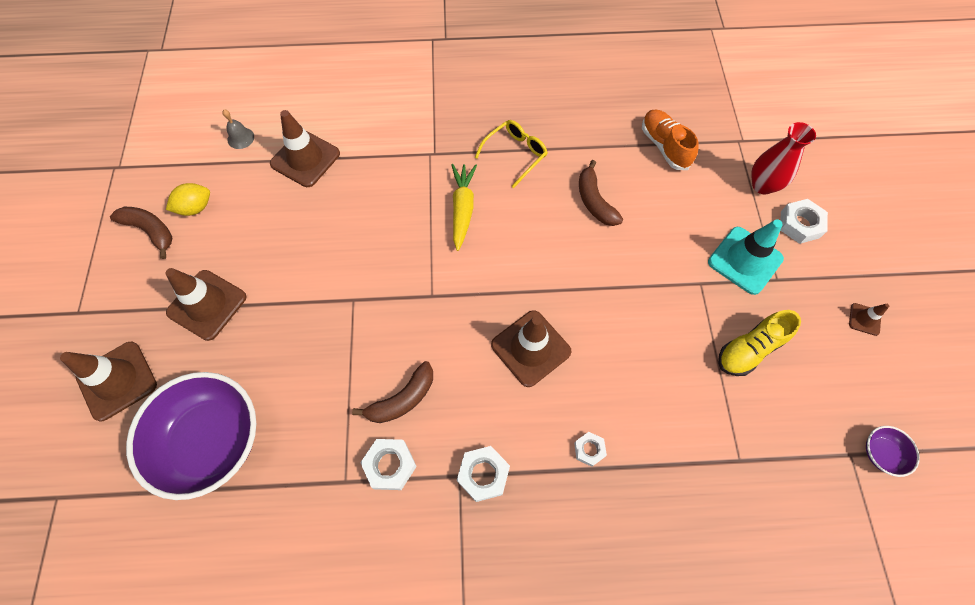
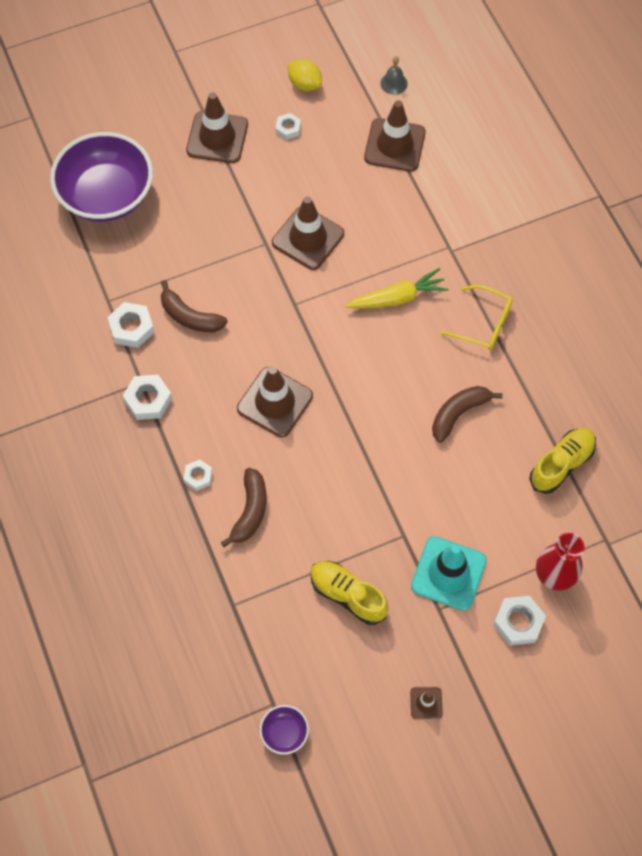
camera: 70 degrees right, 0 degrees up
(117, 381) = (130, 108): brown traffic cone -> brown traffic cone (308, 238)
(150, 231) = (268, 63): brown banana -> brown banana (250, 511)
(236, 238) = (288, 128): none -> white nut
(664, 146) = (561, 464): orange shoe -> yellow shoe

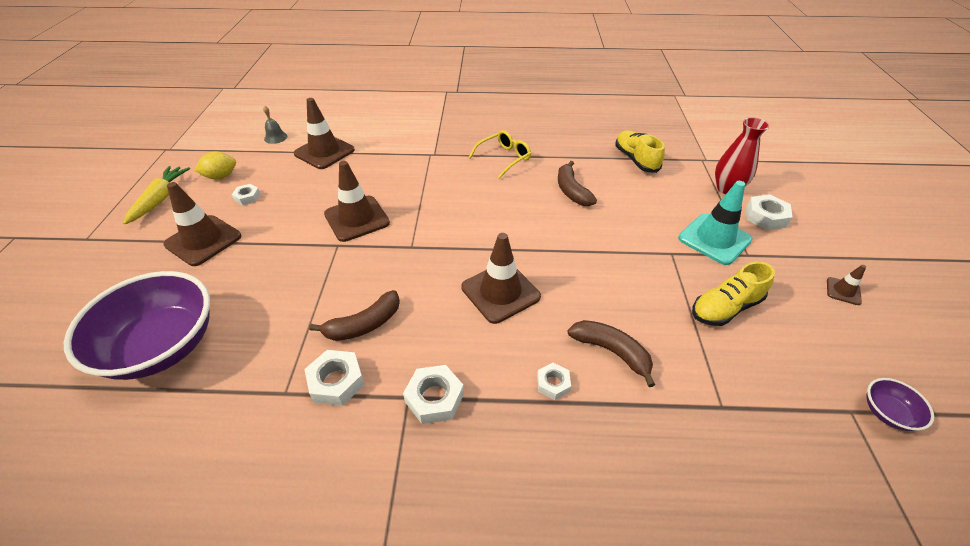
camera: 65 degrees left, 20 degrees down
(397, 298) = (452, 189): yellow carrot -> yellow carrot (160, 199)

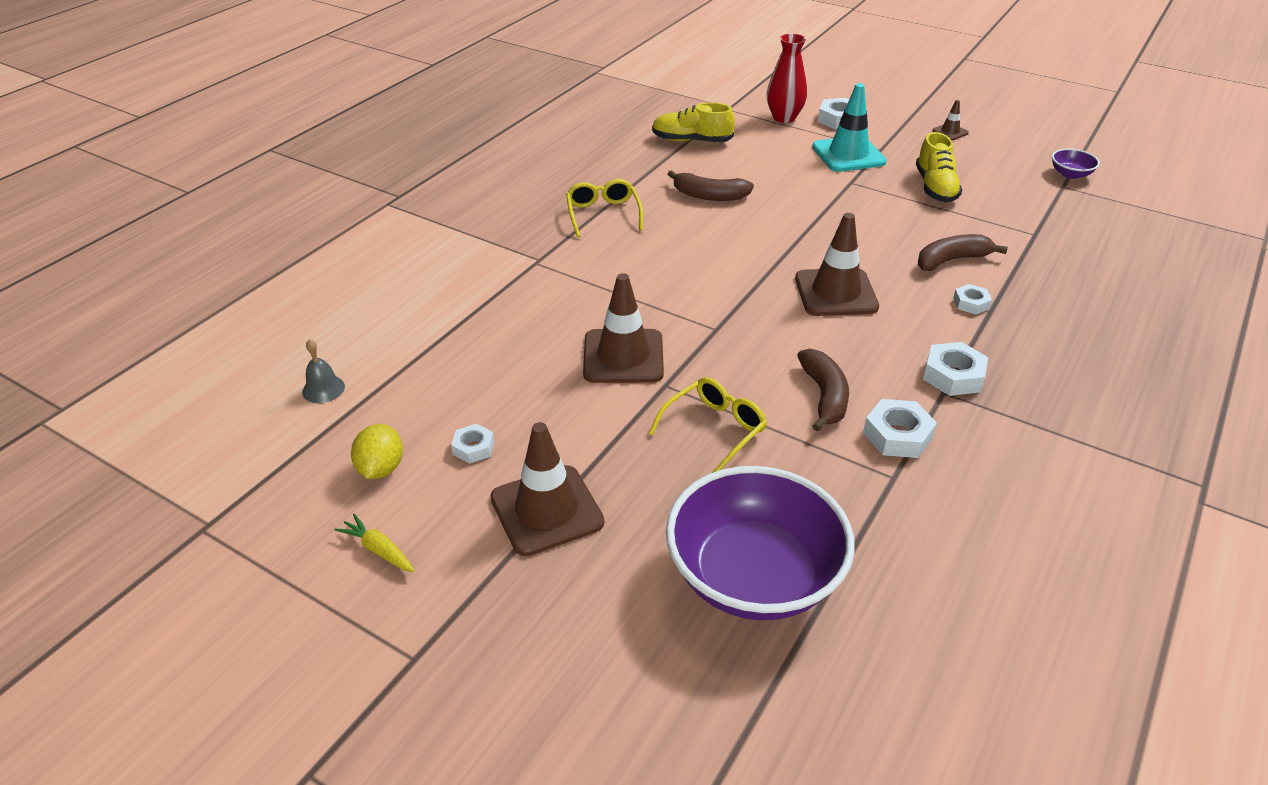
camera: 60 degrees left, 5 degrees down
(160, 199) = (378, 550): yellow carrot -> yellow carrot, size x0.59
(301, 281) = (714, 429): none -> yellow glasses
(324, 152) = (427, 349): brown traffic cone -> none

